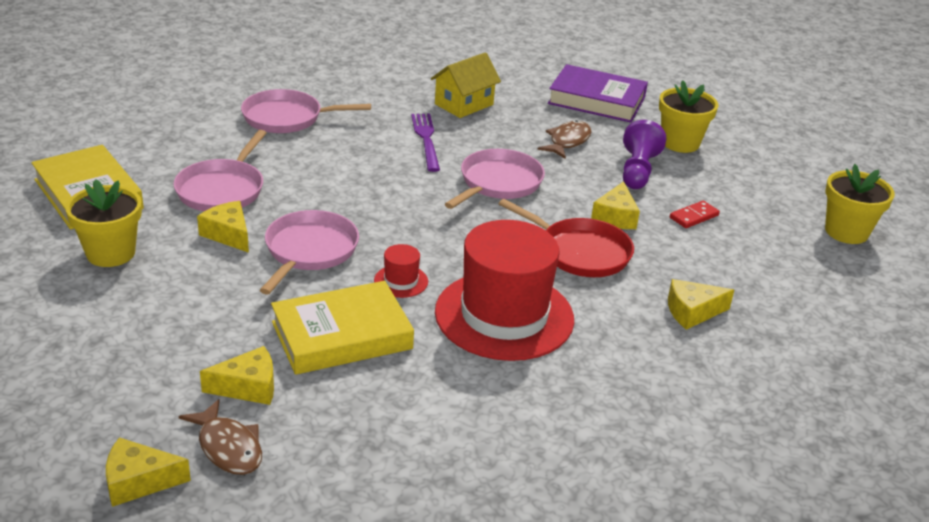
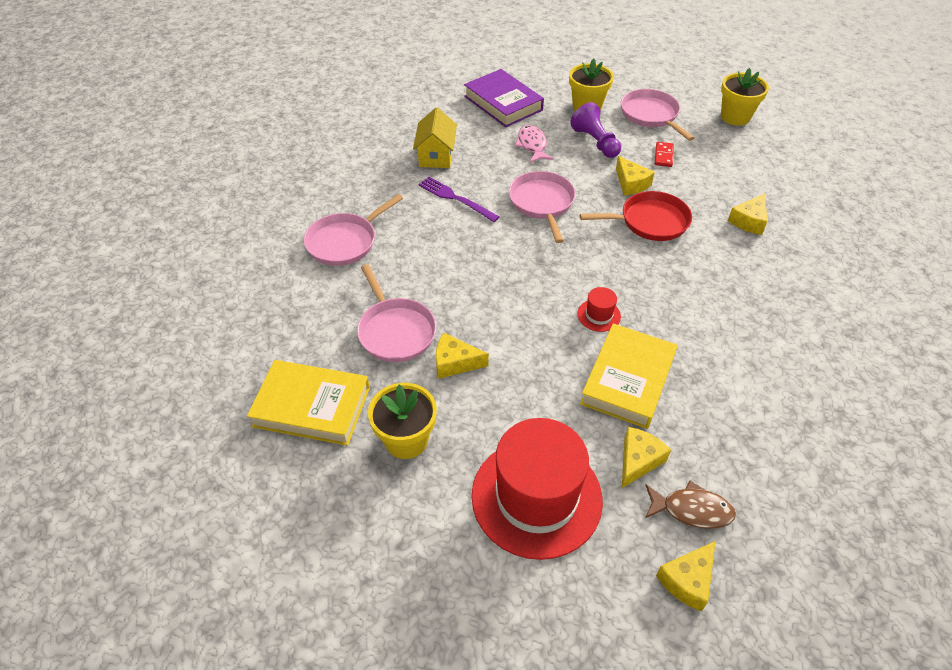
camera: 40 degrees left, 15 degrees up
(309, 251) = (520, 335): pink pan -> pink pan (651, 115)
(504, 315) = (679, 295): red hat -> red hat (536, 497)
(568, 141) = (532, 145): brown fish -> pink fish
(596, 100) = (503, 103): purple book -> purple book turned 75 degrees clockwise

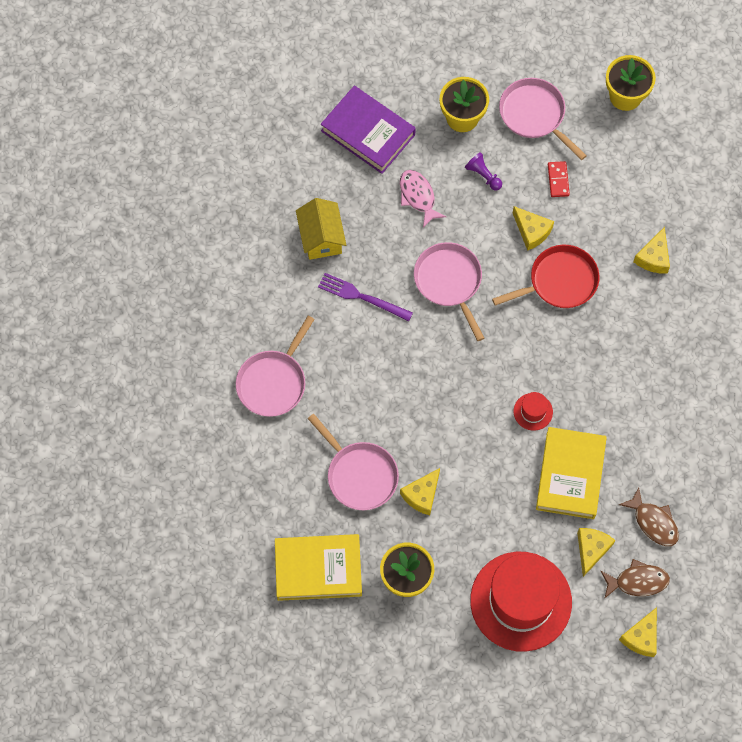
camera: 15 degrees left, 20 degrees up
(455, 362) = (422, 495): yellow cheese -> yellow cheese turned 45 degrees counterclockwise
(595, 142) = (483, 175): purple pawn -> purple pawn, size x0.62
(721, 448) = (653, 522): none -> brown fish

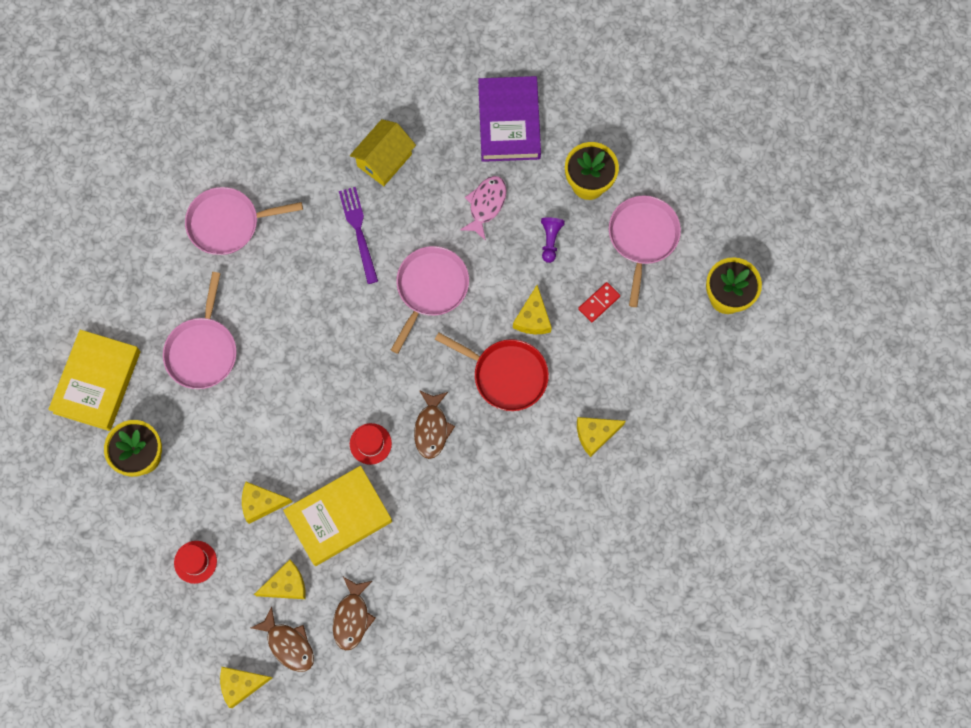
camera: 50 degrees right, 5 degrees up
(318, 569) = (97, 382): yellow book -> yellow book turned 60 degrees clockwise
(422, 495) = (225, 412): yellow cheese -> yellow cheese (261, 503)
(521, 601) = (195, 562): red hat -> red hat, size x0.40
(557, 361) = (432, 428): none -> brown fish

